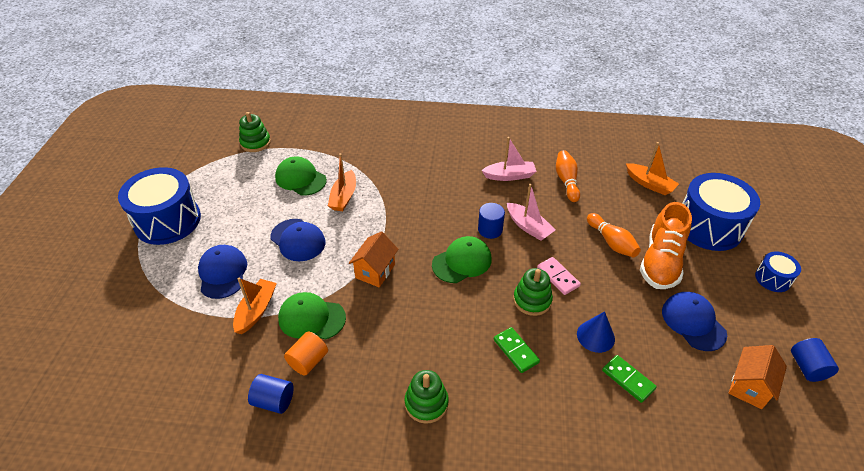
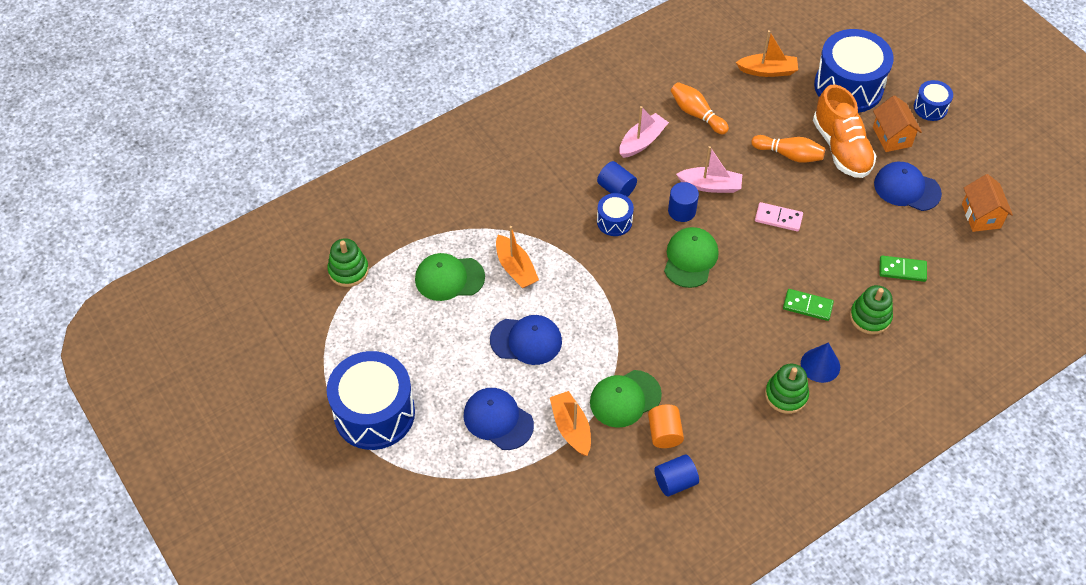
camera: 40 degrees left, 10 degrees up
(375, 271) = (628, 319): orange house -> orange house (891, 137)
(436, 209) = (614, 221): none -> blue drum
(532, 300) = (778, 254): green stacking toy -> green stacking toy (870, 317)
(595, 336) = (851, 251): blue cone -> blue cone (820, 365)
(807, 367) = (1004, 172): blue cylinder -> blue cylinder (616, 189)

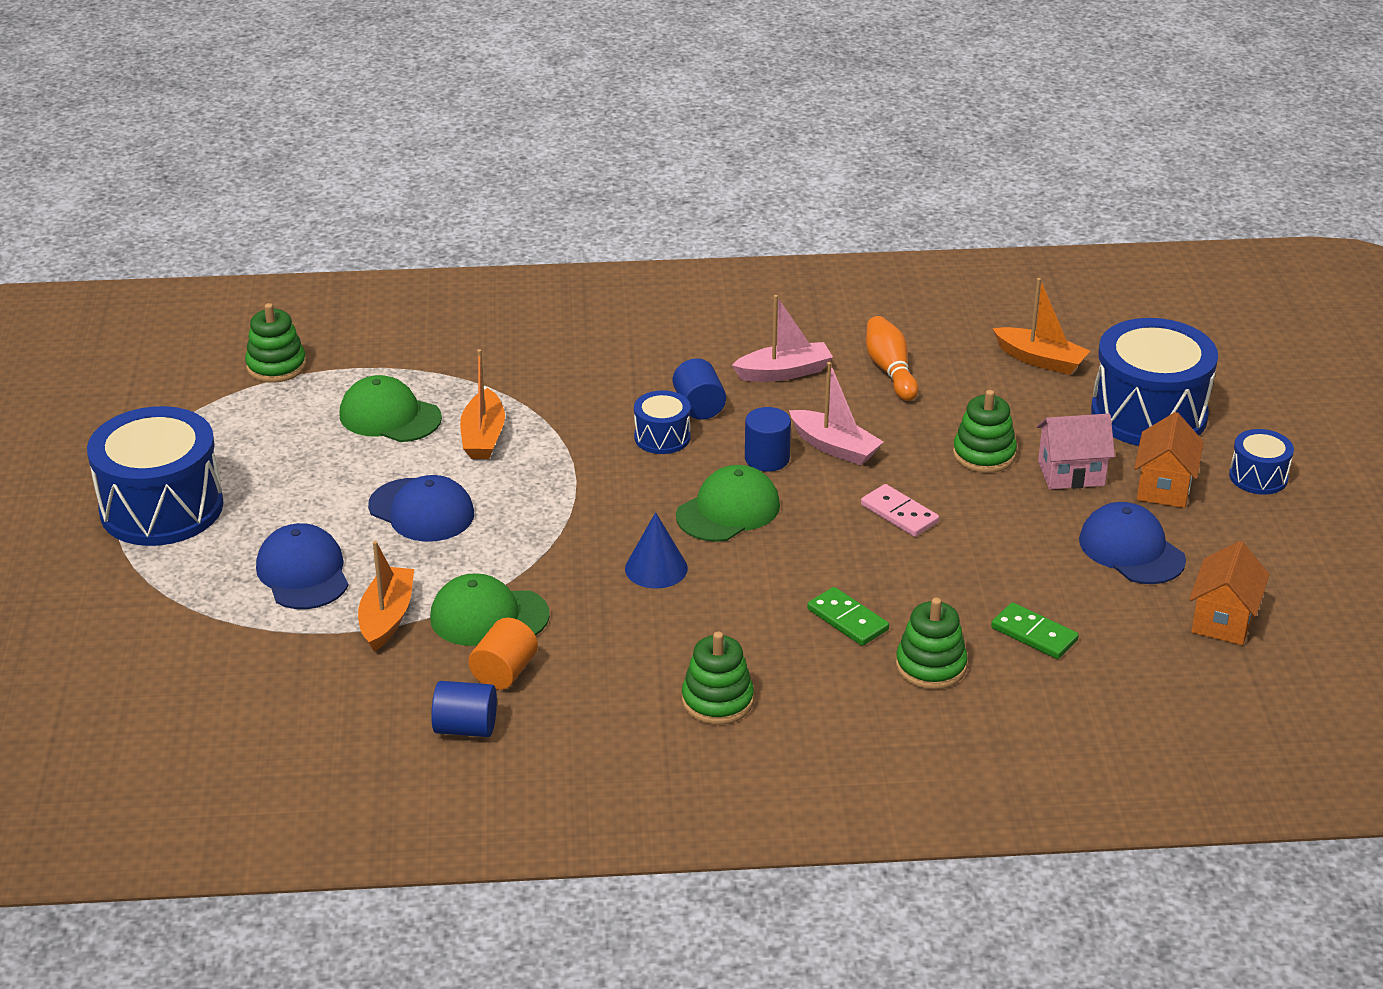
camera: 30 degrees right, 20 degrees down
(789, 155) = (984, 454): orange bowling pin -> green stacking toy
(820, 365) = (801, 689): blue cone -> blue cone (656, 568)
(841, 148) = (1071, 473): orange shoe -> pink house

